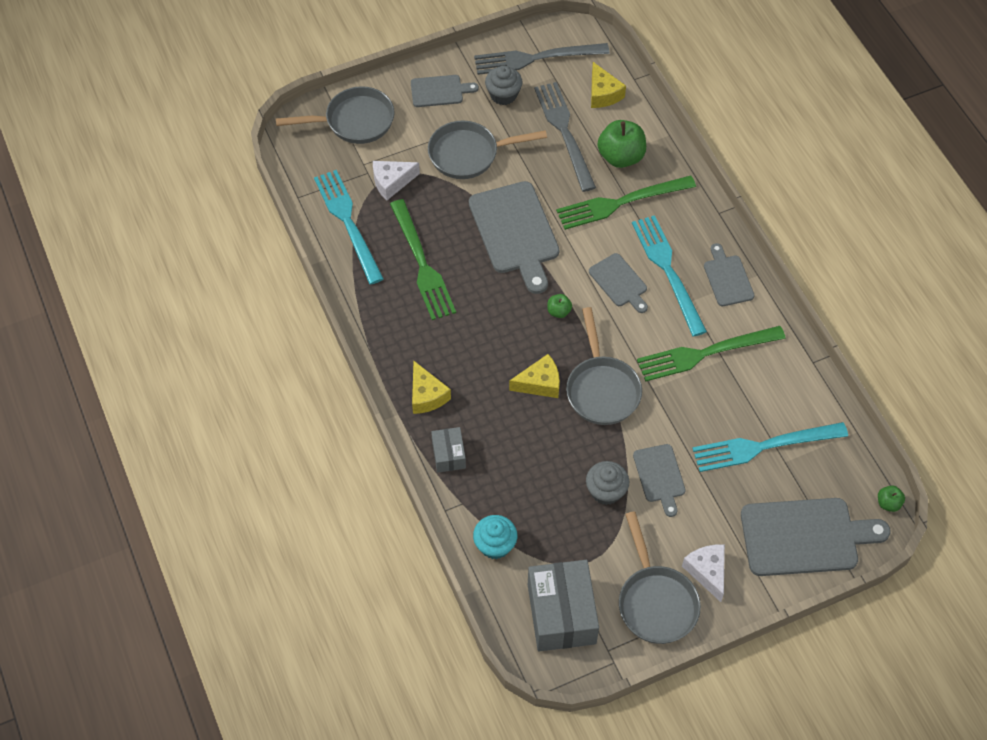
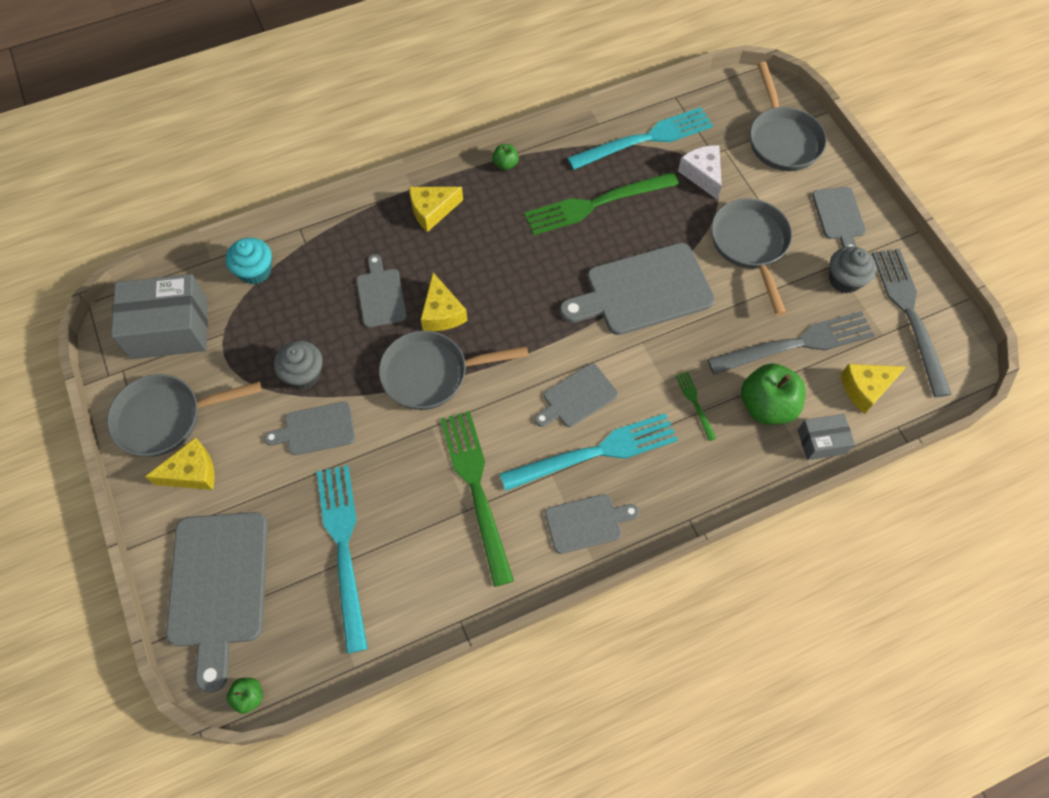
camera: 90 degrees right, 5 degrees up
(449, 455) = (361, 231): grey box -> grey box (821, 442)
(521, 434) = (380, 295): none -> grey cutting board
(559, 311) = (535, 333): green apple -> green apple (505, 164)
(620, 203) = (695, 403): green fork -> green fork, size x0.44
(707, 572) = (192, 472): white cheese -> yellow cheese

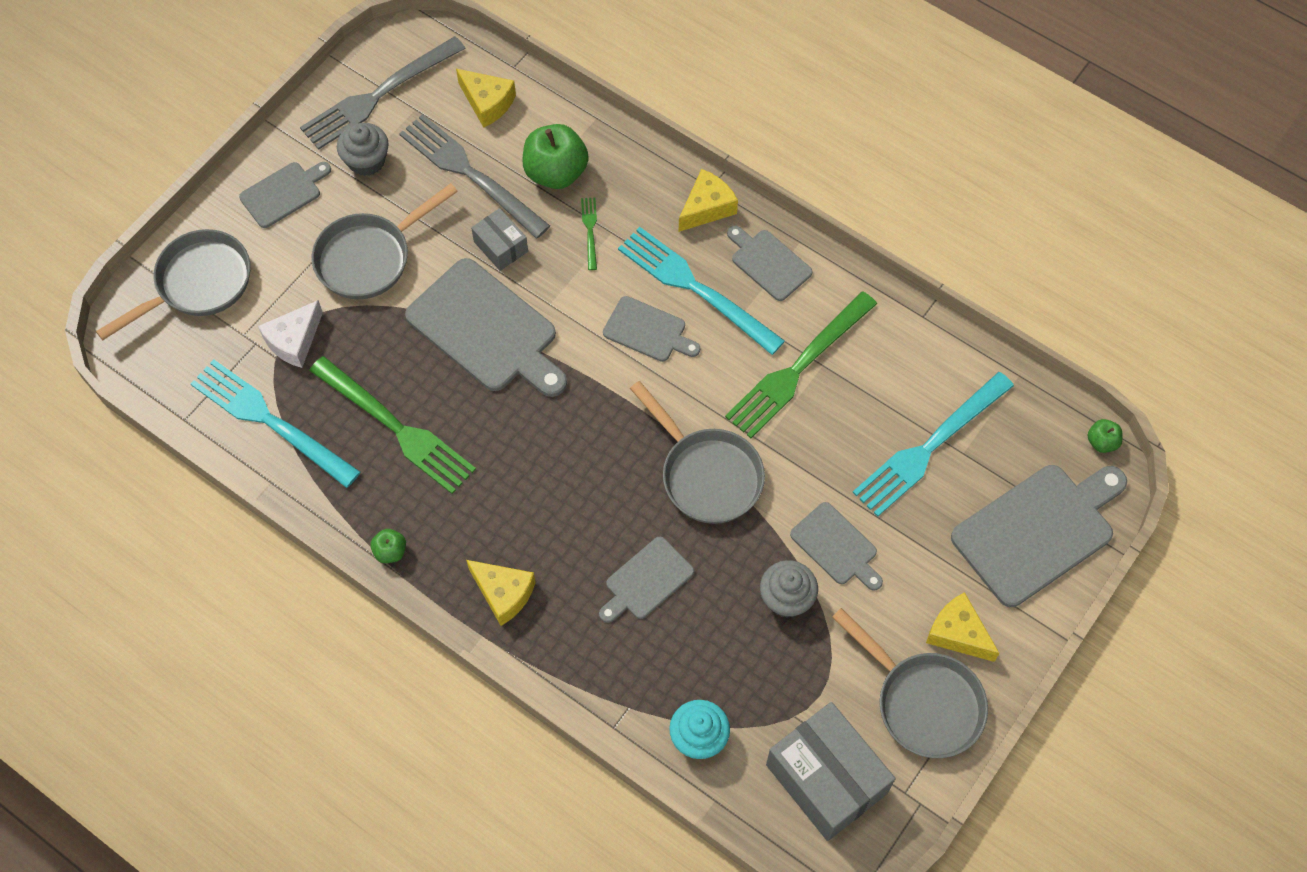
camera: 120 degrees left, 0 degrees up
(442, 313) = (630, 506): yellow cheese -> yellow cheese (707, 208)
(695, 403) = (590, 230): green fork -> green fork turned 135 degrees clockwise
(821, 442) = (566, 117): grey box -> grey box (501, 246)

